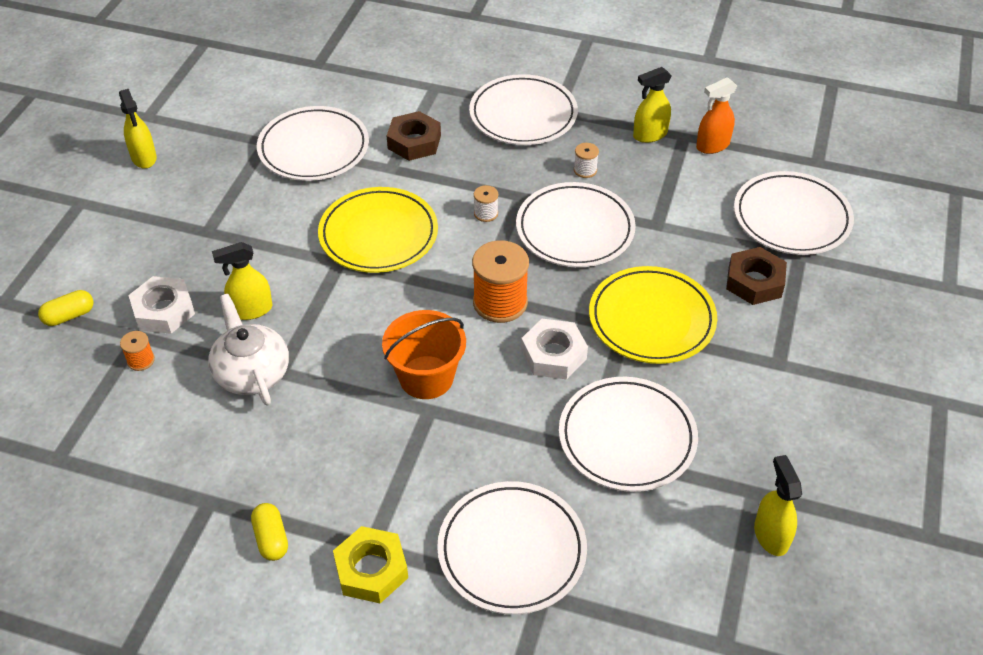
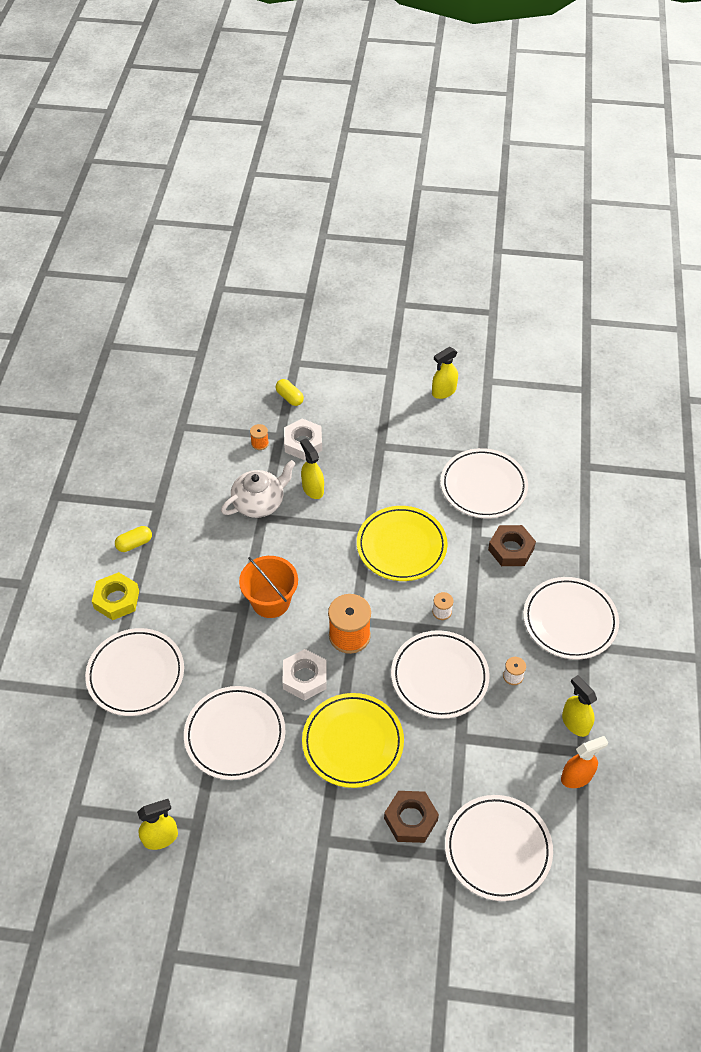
camera: 80 degrees right, 5 degrees up
(712, 145) = (577, 777): orange spray bottle -> orange spray bottle turned 105 degrees clockwise

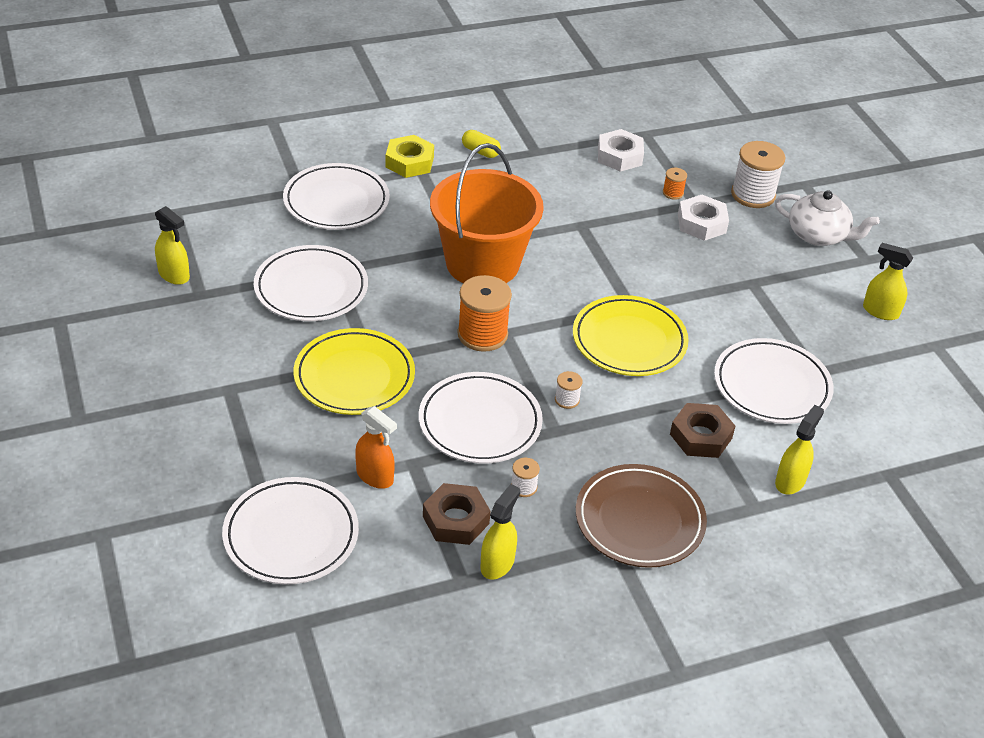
camera: 60 degrees right, 10 degrees down
(259, 502) = (597, 217): white teapot -> white teapot (818, 235)
(271, 601) = (482, 263): orange bucket -> orange bucket, size x1.62
(289, 397) = (753, 194): yellow capsule -> white spool
(305, 678) = (408, 317): white nut -> white nut (619, 156)
(312, 489) = (648, 249): yellow spray bottle -> yellow spray bottle (790, 481)
(411, 819) = (289, 450): brown nut -> brown nut (456, 520)
(569, 620) = (639, 520): white plate -> brown plate
(577, 777) = (424, 584): orange spray bottle -> orange spray bottle (375, 476)

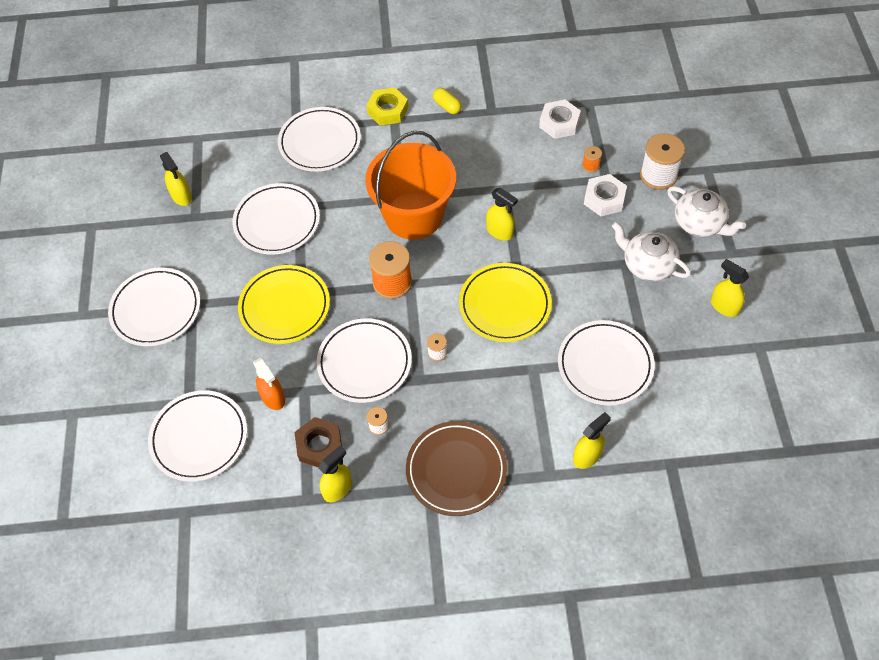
camera: 20 degrees right, 15 degrees up
(181, 400) = (156, 309): none -> white plate
(593, 268) = (500, 232): none -> yellow spray bottle
(701, 436) = (530, 403): brown nut -> none
(777, 281) = (647, 264): none -> white teapot

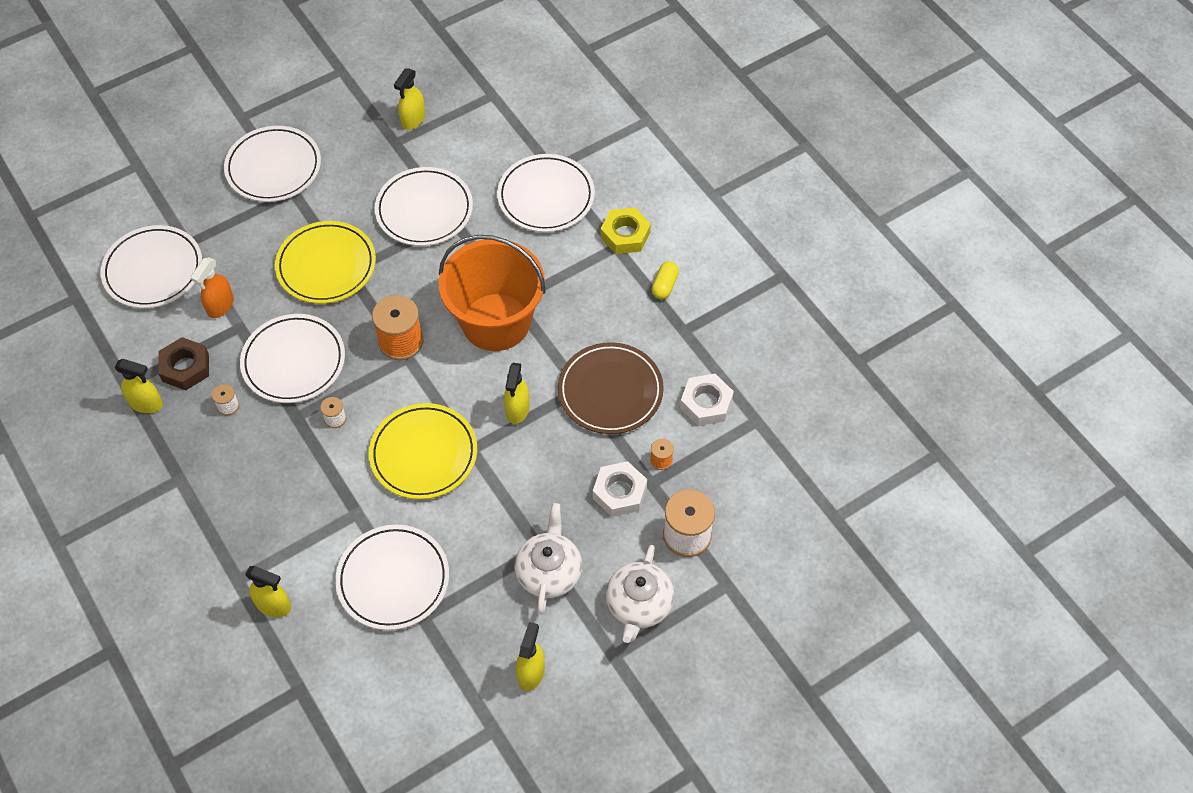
camera: 60 degrees right, 0 degrees up
(456, 470) = (207, 494): brown plate -> brown plate (610, 391)

